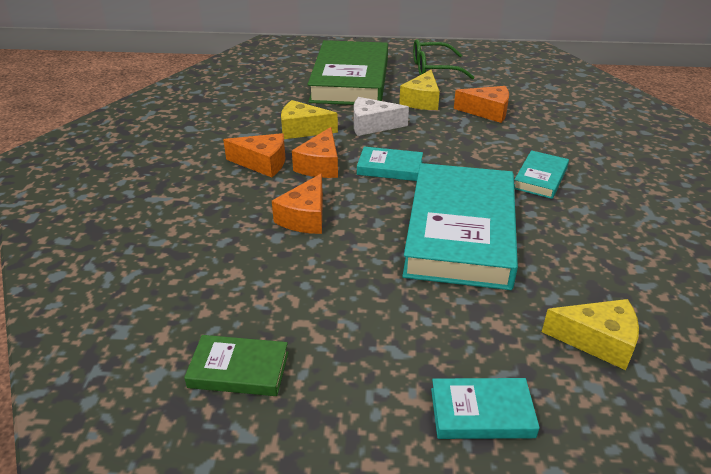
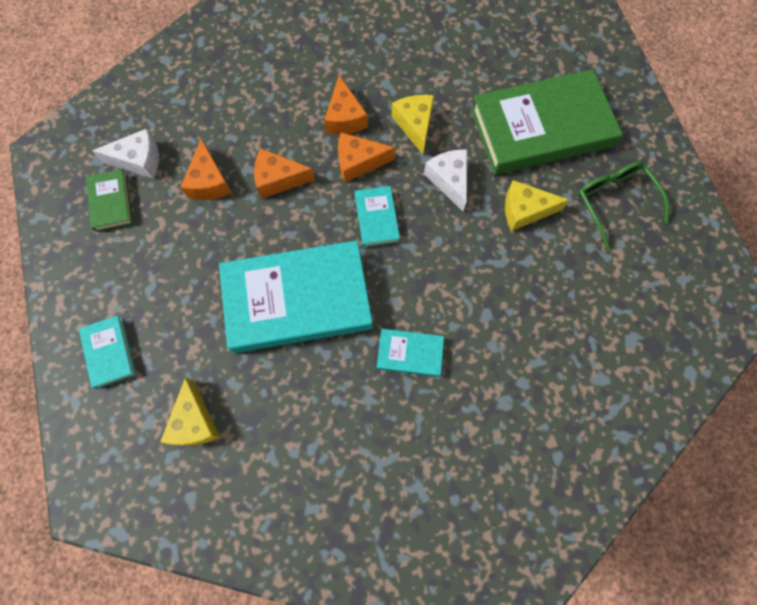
camera: 70 degrees right, 35 degrees up
(191, 328) = (139, 160): none -> white cheese
(487, 112) = (529, 281): orange cheese -> orange cheese (209, 181)

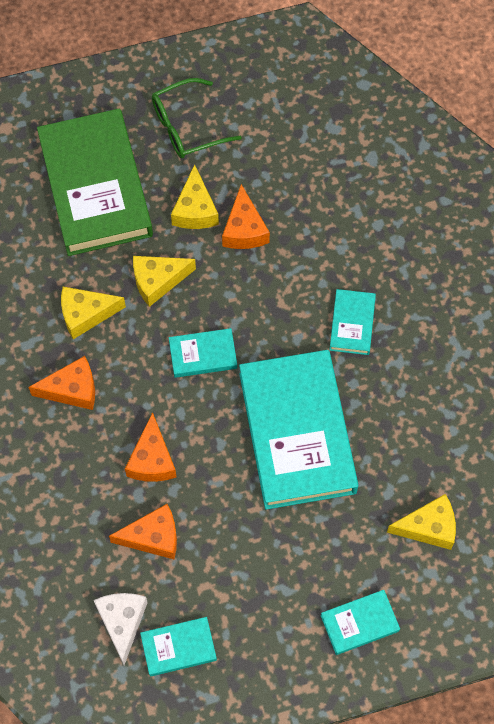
camera: 90 degrees left, 5 degrees down
(111, 202) = (178, 647): green book -> turquoise book
(358, 162) = (132, 374): orange cheese -> orange cheese (244, 229)
(449, 180) = (158, 281): white cheese -> yellow cheese

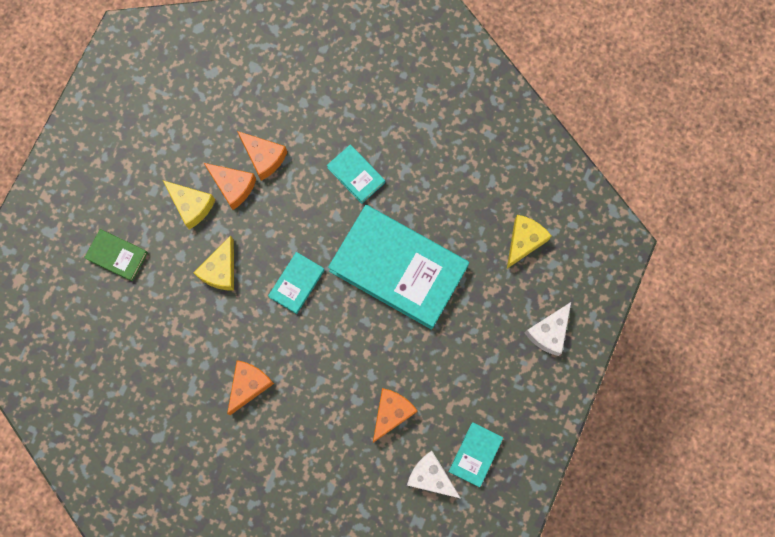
camera: 50 degrees left, 10 degrees up
(86, 314) = (203, 335): yellow cheese -> none
(95, 187) = (117, 256): green book -> green book, size x0.44
(152, 459) = (340, 372): orange cheese -> orange cheese (264, 157)
(187, 126) = (127, 161): green glasses -> none
(359, 623) = (549, 332): turquoise book -> white cheese

